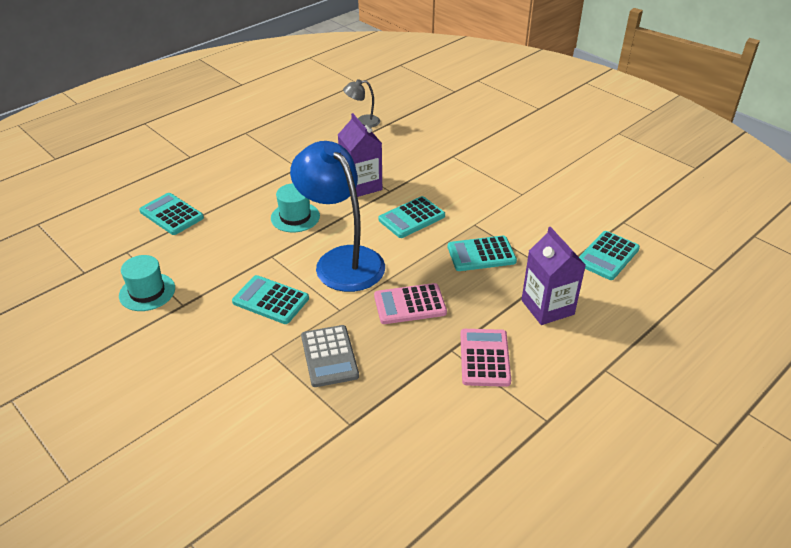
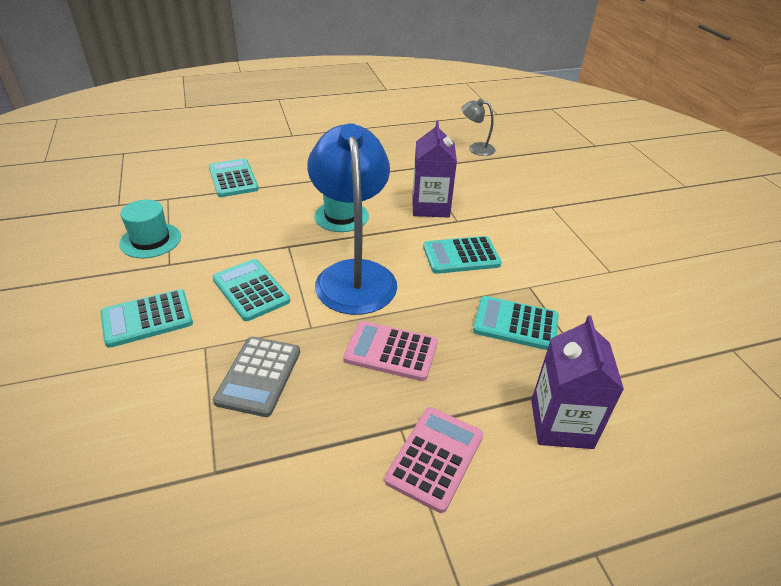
camera: 25 degrees right, 0 degrees up
(607, 256) = (686, 387): turquoise calculator -> turquoise calculator (147, 319)

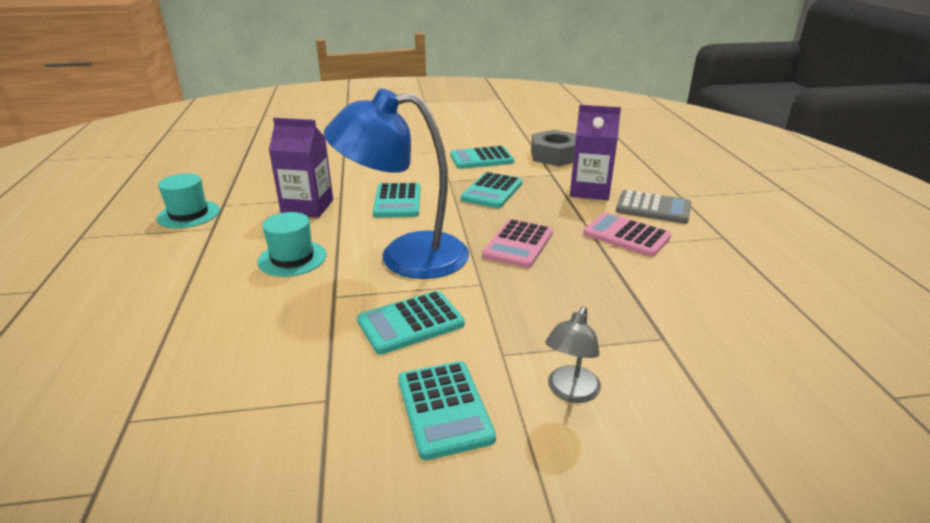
camera: 80 degrees left, 10 degrees down
(150, 240) = (251, 428): turquoise hat -> turquoise hat (189, 214)
(233, 179) = (123, 347): turquoise calculator -> turquoise calculator (481, 159)
(259, 376) = (547, 315): grey calculator -> grey calculator (653, 208)
(476, 148) = (212, 173): grey lamp -> grey lamp (570, 392)
(670, 385) = (555, 156): none -> grey nut

